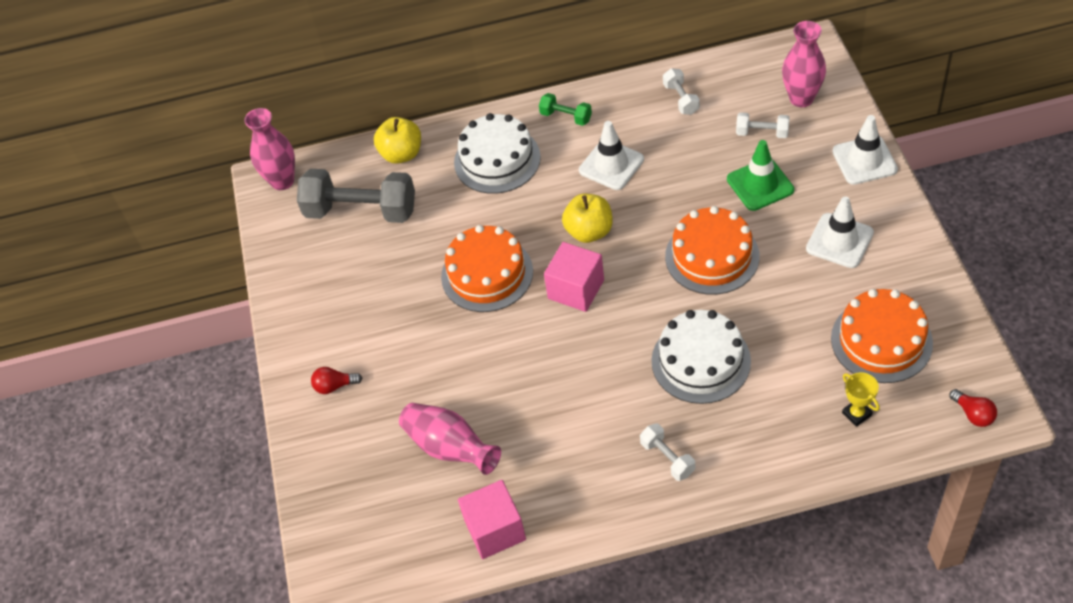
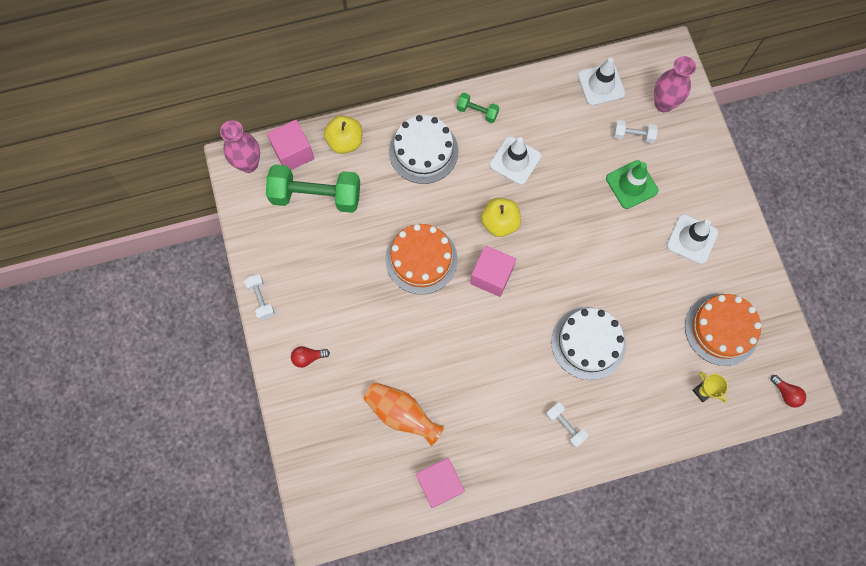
camera: 10 degrees left, 20 degrees up
(337, 168) = (293, 153): none -> pink cube
(361, 211) = (316, 196): grey dumbbell -> green dumbbell
(450, 448) = (401, 414): pink vase -> orange vase
(681, 99) = (568, 99): white dumbbell -> white dumbbell (261, 299)
(712, 256) = (595, 249): orange cake -> none
(864, 160) = (711, 165): white traffic cone -> white traffic cone (601, 84)

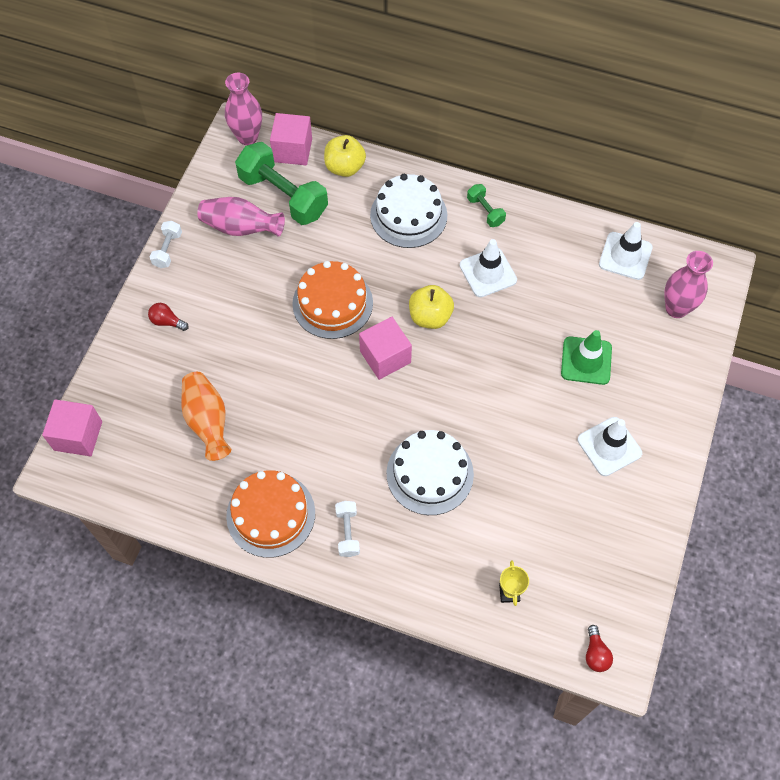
camera: 35 degrees right, 10 degrees down
(304, 244) = (241, 228): none -> pink vase
(439, 483) = (191, 503): pink cube -> pink cube (78, 436)
(633, 135) = (622, 318): white dumbbell -> none
(721, 329) = (575, 548): orange cake -> orange cake (271, 514)

